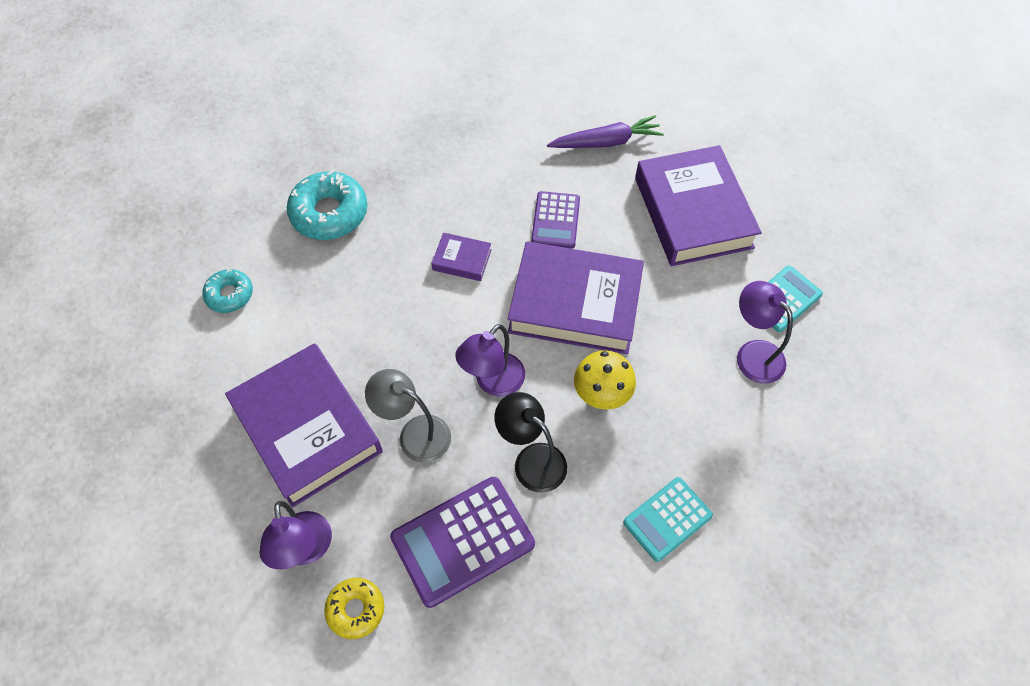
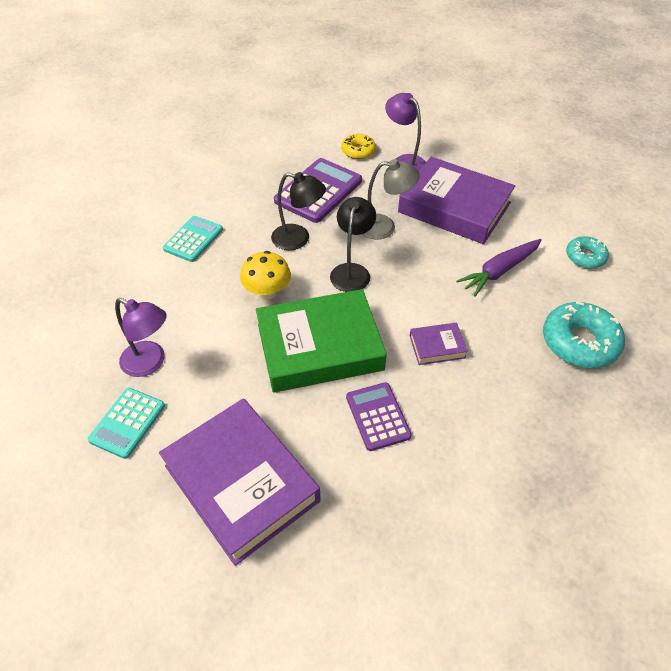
camera: 155 degrees right, 10 degrees down
(493, 382) = (352, 271): purple lamp -> black lamp
(575, 304) = (319, 347): purple book -> green book
(606, 142) = (374, 539): purple carrot -> purple carrot (499, 271)

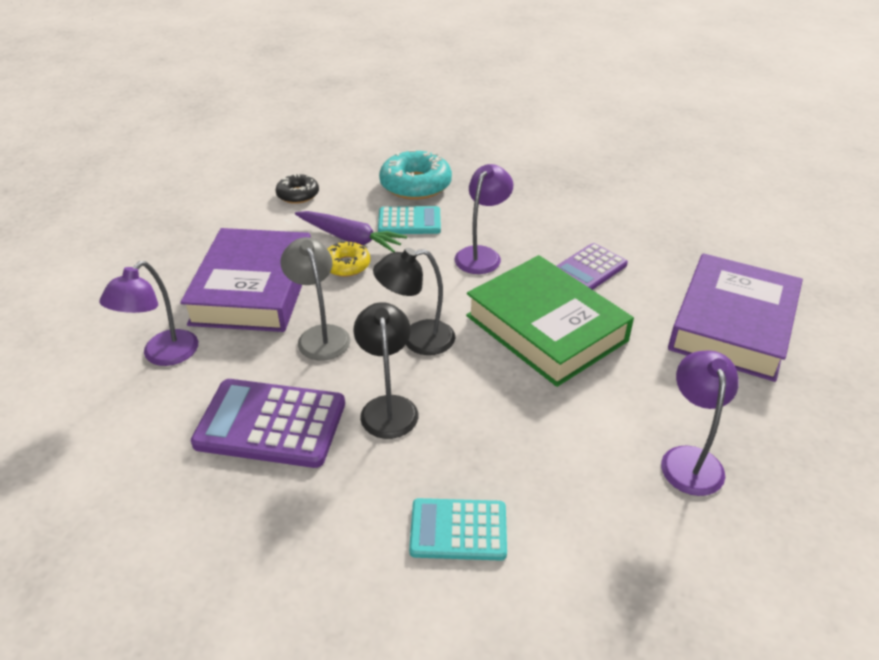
camera: 115 degrees left, 10 degrees down
(127, 423) = (770, 437): turquoise calculator -> turquoise calculator (409, 221)
(267, 292) = (501, 400): yellow mushroom -> none
(358, 151) = (146, 413): yellow donut -> yellow donut (346, 265)
(437, 346) = (482, 255): purple book -> purple lamp
(585, 257) = (298, 194): turquoise donut -> black donut

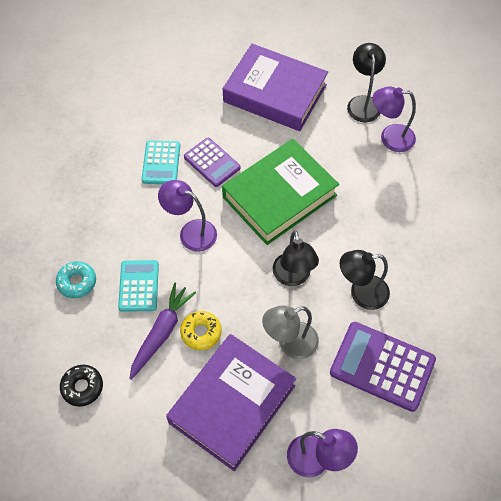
camera: 90 degrees left, 20 degrees up
(253, 289) = (232, 404): purple book -> purple book turned 60 degrees counterclockwise
(270, 424) = (382, 366): purple calculator -> purple calculator turned 105 degrees clockwise
(415, 185) = (77, 282): turquoise donut -> turquoise donut, size x0.58
(458, 530) = (452, 253): turquoise calculator -> turquoise calculator (161, 163)
(755, 427) = (363, 103): none -> black lamp

